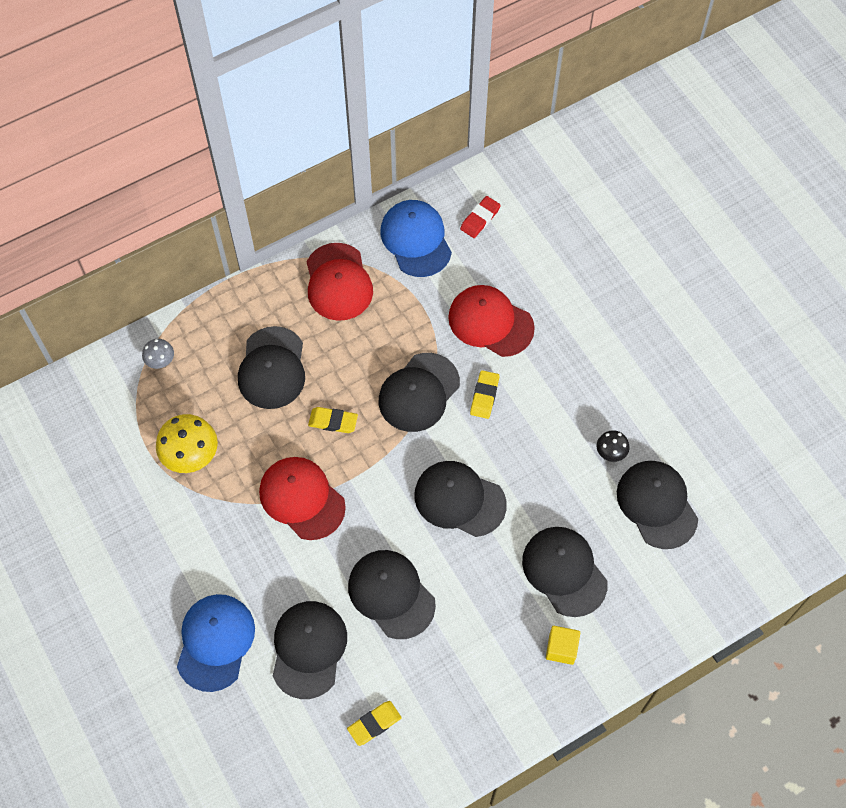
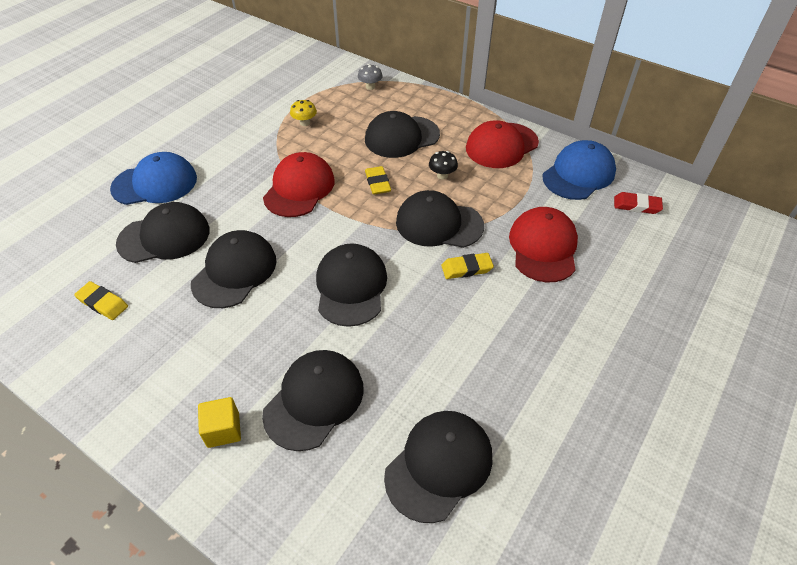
camera: 65 degrees right, 15 degrees down
(191, 455) = (304, 123): yellow mushroom -> yellow mushroom, size x0.54
(611, 452) = (474, 394): black mushroom -> black mushroom (442, 175)

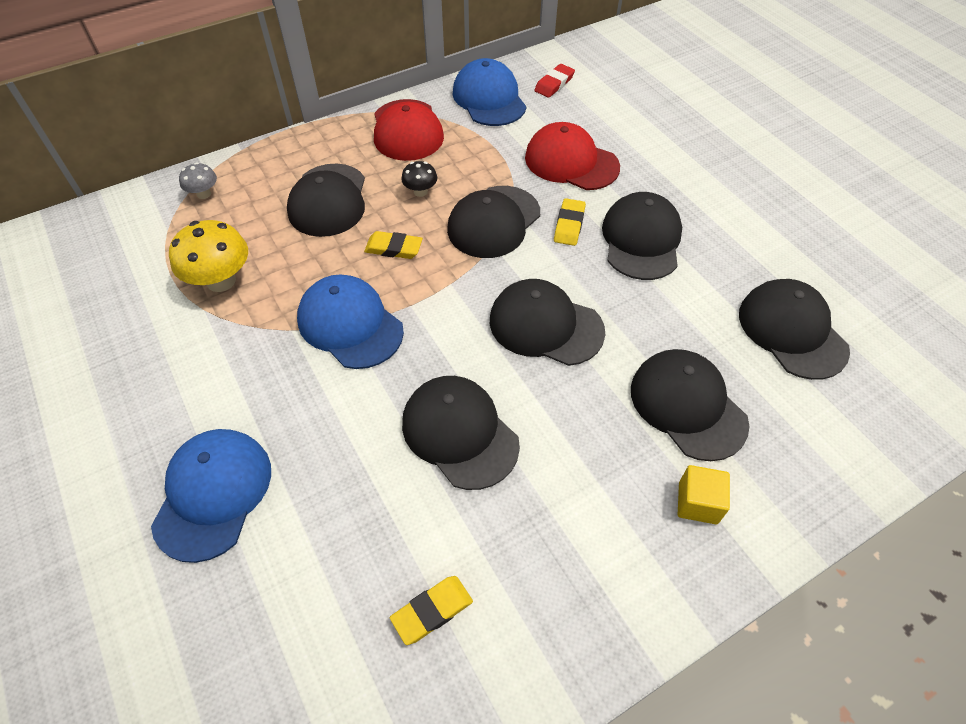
camera: 65 degrees left, 5 degrees up
(164, 237) = (342, 503): black cap -> black cap (641, 240)
(299, 188) = (350, 324): red cap -> blue cap
(304, 123) = (221, 281): yellow mushroom -> yellow mushroom, size x1.86

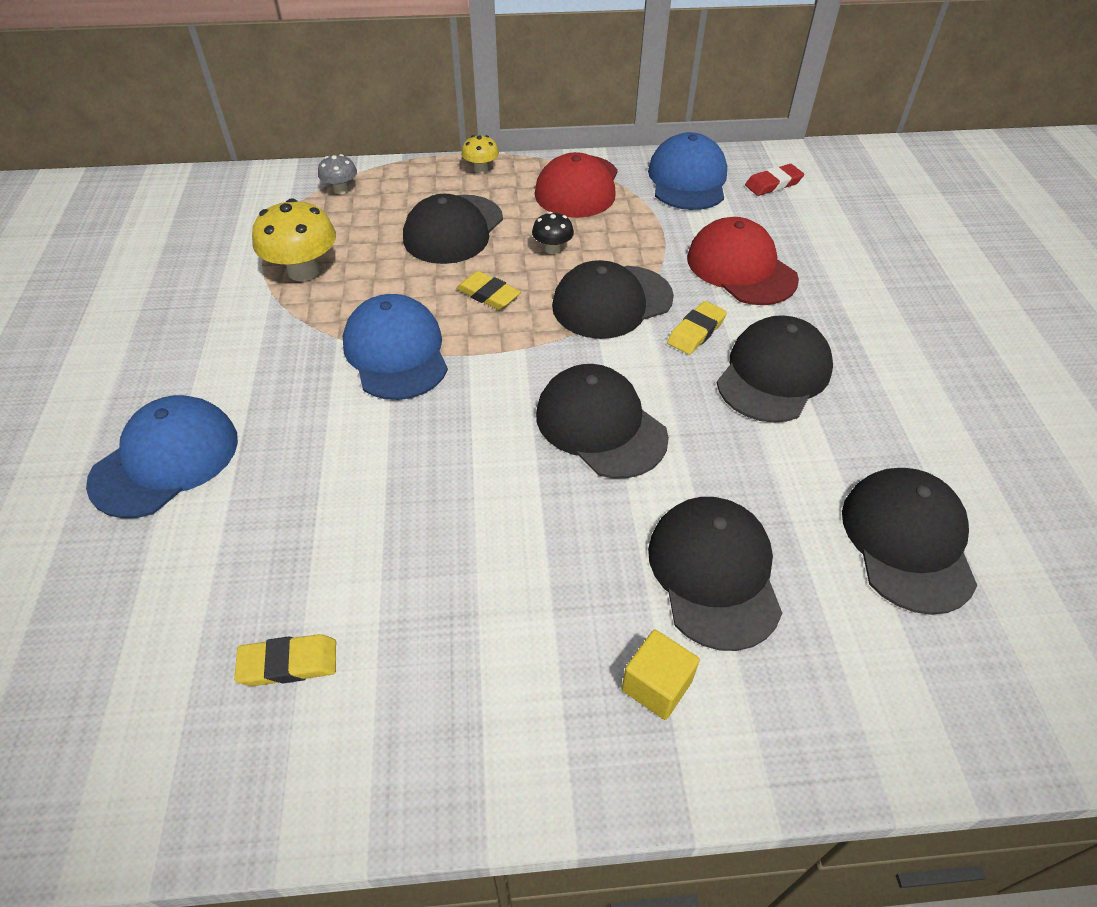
camera: 25 degrees right, 5 degrees down
(317, 138) = (481, 169): none -> yellow mushroom
(459, 433) = (435, 498): black cap -> none

